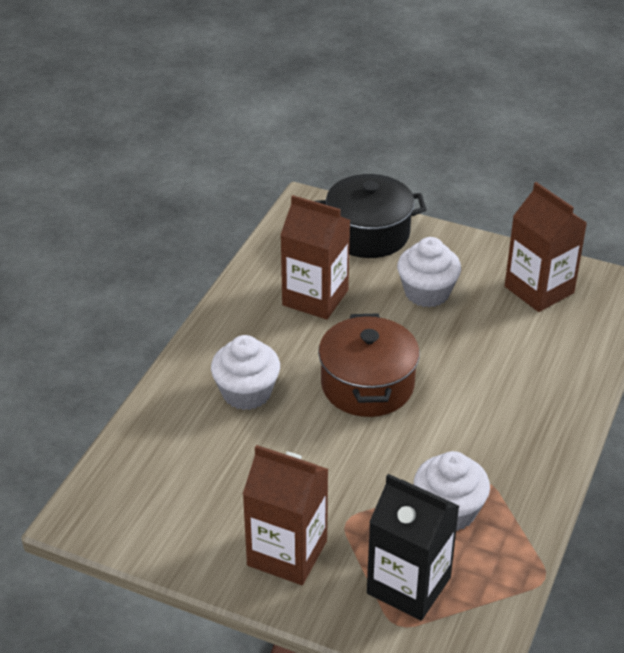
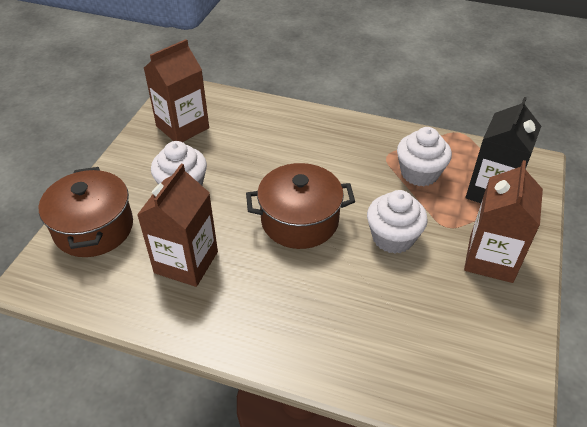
camera: 95 degrees left, 5 degrees up
(246, 393) = (320, 303): white cupcake -> white cupcake (393, 237)
(368, 234) = (94, 228): black pot -> brown pot

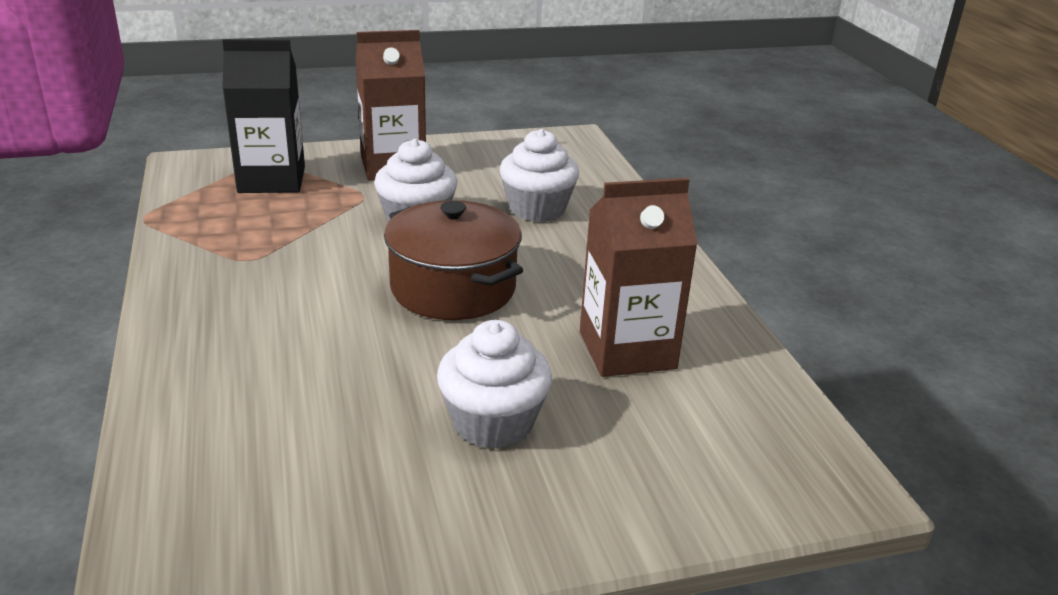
camera: 125 degrees left, 15 degrees down
(94, 228) = (683, 477): brown pot -> none
(182, 127) = (316, 513): brown carton -> none
(419, 173) = (270, 228): white cupcake -> white cupcake (537, 209)

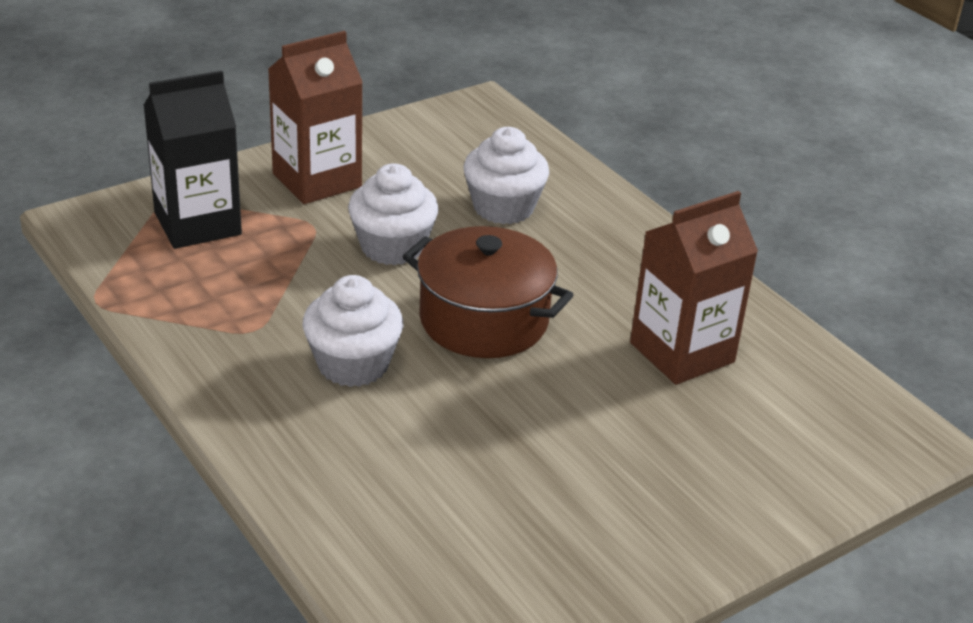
camera: 20 degrees left, 5 degrees up
(493, 423) = (611, 451): white cupcake -> white cupcake (353, 364)

